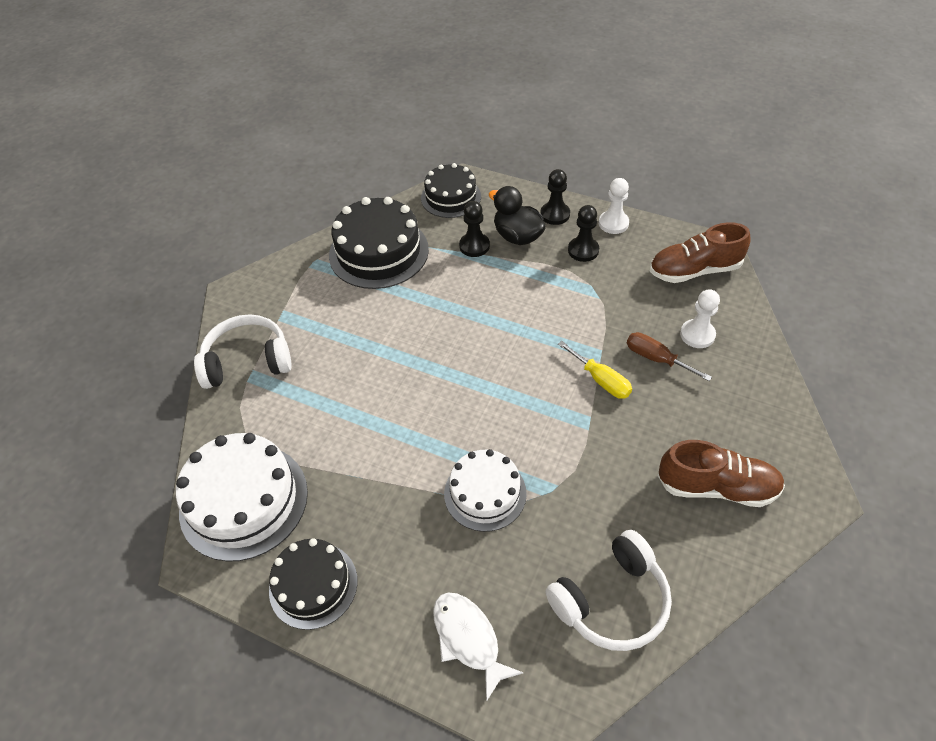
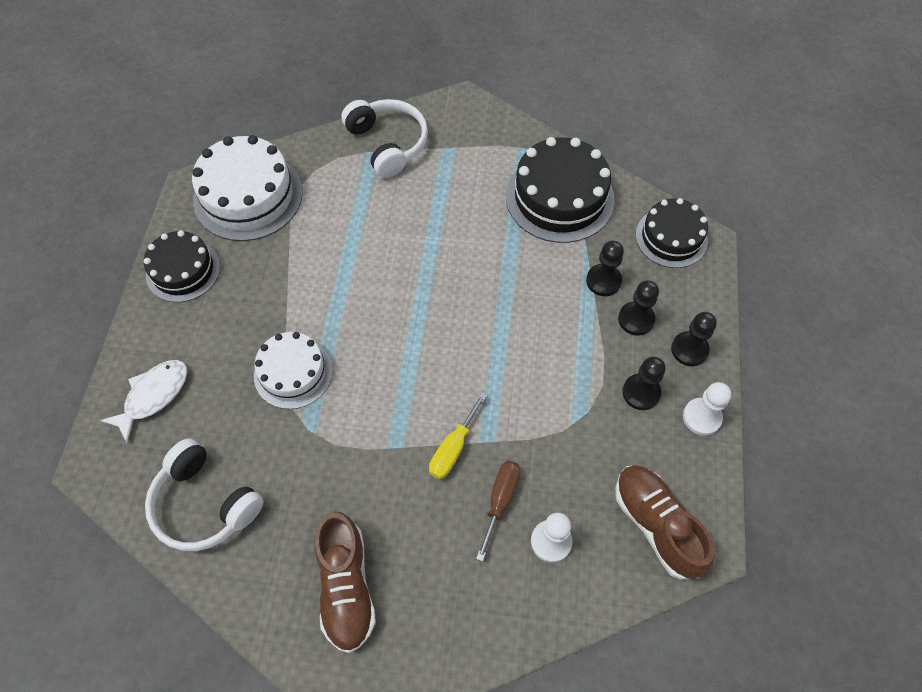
camera: 70 degrees right, 10 degrees up
(517, 236) = (636, 319): black duck -> black pawn

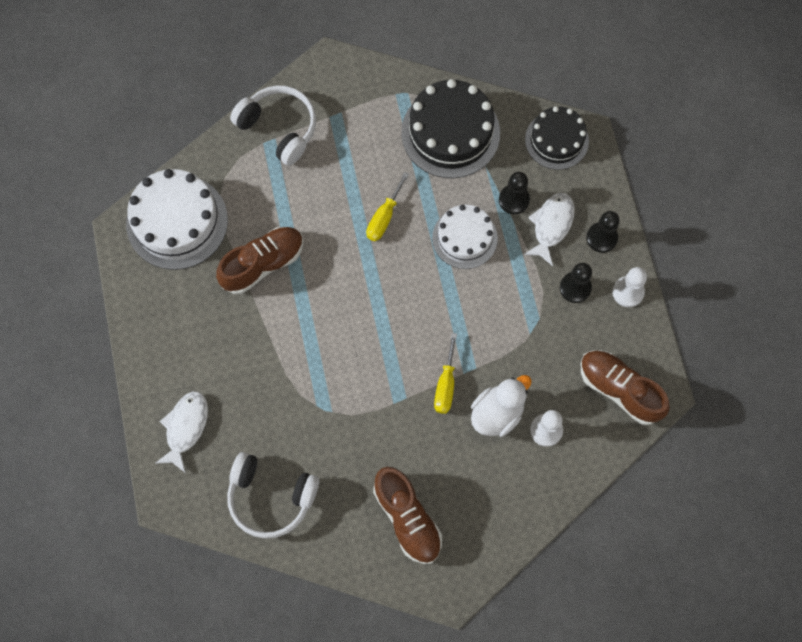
camera: 20 degrees left, 10 degrees up
(183, 270) = (154, 311): black cake -> none
(293, 373) = (291, 368): white cake -> white cake (464, 238)
(313, 261) = (263, 264): none -> brown shoe
(457, 255) = (384, 217): none -> yellow screwdriver
(500, 501) = (497, 413): brown screwdriver -> white duck
(636, 319) = (551, 226): black pawn -> white fish

